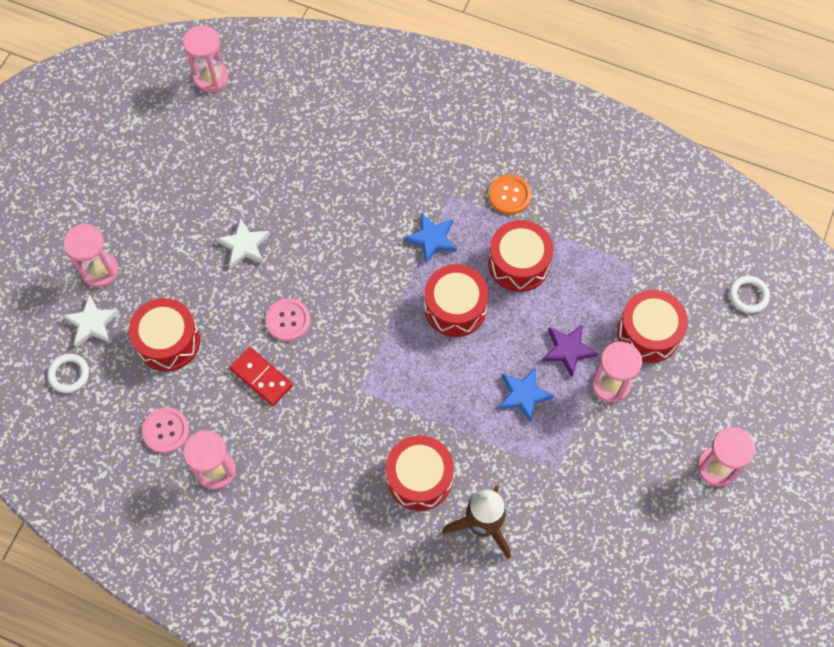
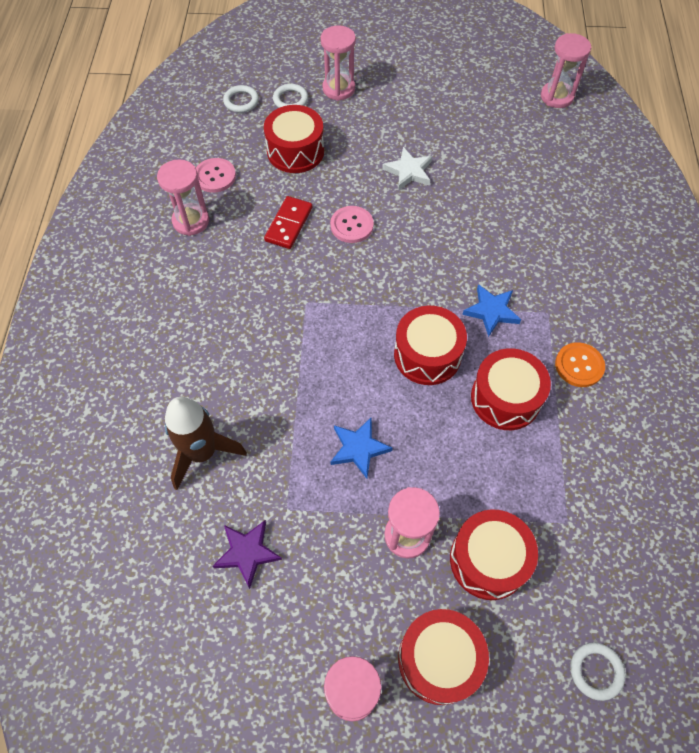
camera: 70 degrees right, 5 degrees down
(92, 323) = (290, 100): white star -> white ring
(419, 478) = (235, 380): red drum -> red drum (439, 659)
(568, 350) = (428, 478): purple star -> purple star (247, 553)

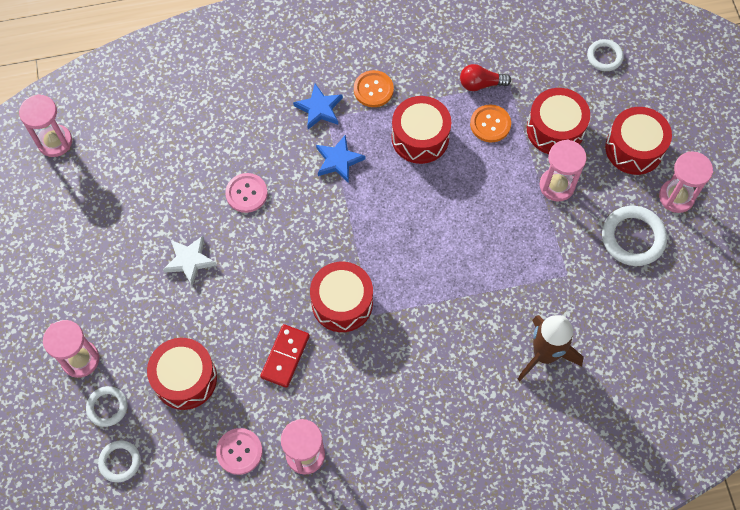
camera: 105 degrees left, 5 degrees up
(247, 553) = (611, 293): purple star -> none
(288, 224) = (285, 356): red domino -> red domino turned 75 degrees counterclockwise
(310, 608) = (633, 238): none -> white ring
(351, 225) = (272, 297): pink button -> pink button (246, 193)
(359, 448) = (499, 235): blue star -> blue star (319, 108)
(427, 355) = (397, 202): red drum -> red drum (342, 303)
(510, 481) = (490, 124): none -> orange button
(571, 487) = (481, 84): none -> red light bulb

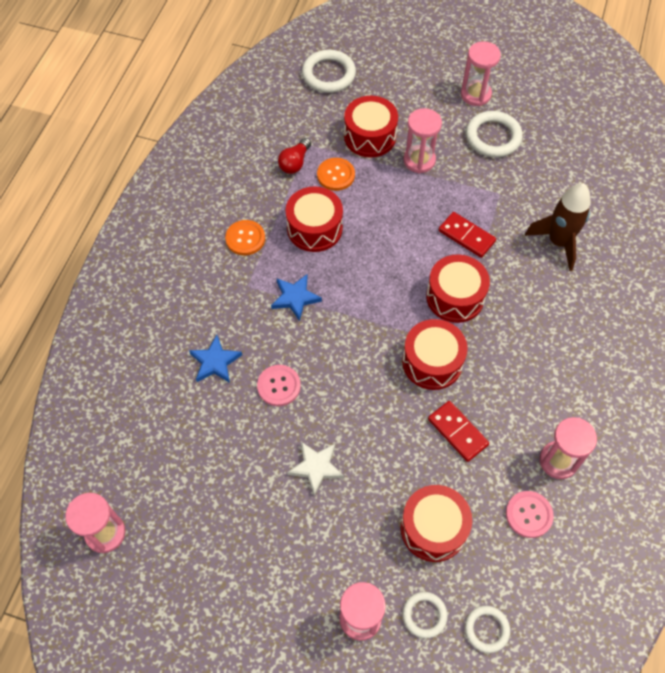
camera: 60 degrees left, 5 degrees down
(319, 108) = (234, 287): blue star -> blue star (215, 362)
(496, 268) = (466, 236): none -> red domino
(604, 57) = (328, 74): white ring -> white ring, size x1.67
(634, 148) = (419, 98): red drum -> red drum (455, 297)

